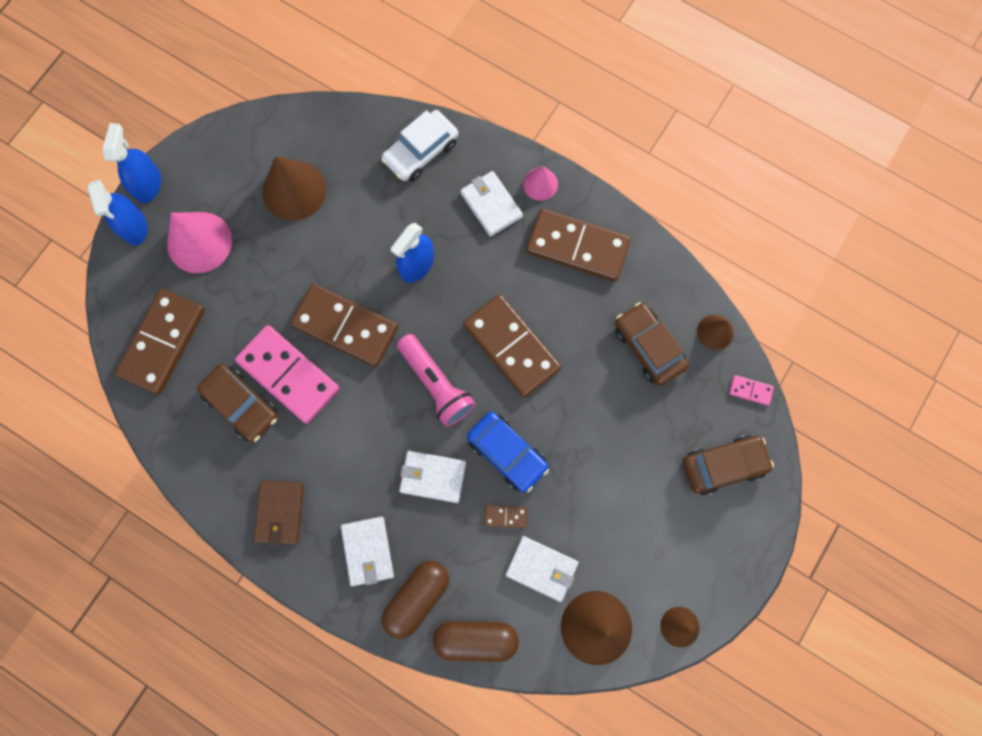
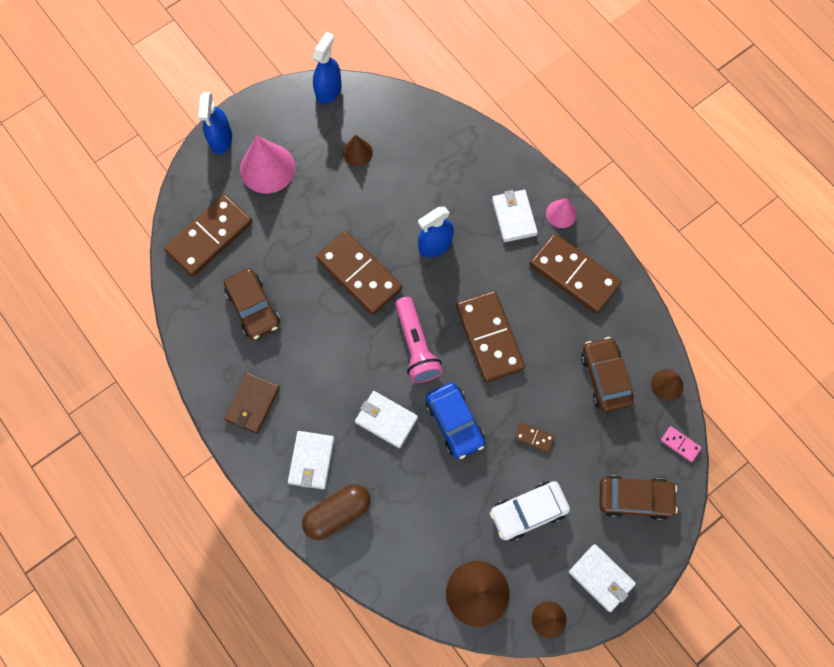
camera: 20 degrees right, 5 degrees down
(148, 184) = (244, 110): blue spray bottle -> blue spray bottle (328, 90)
(288, 375) = (299, 297): pink domino -> none
(294, 190) = (357, 152): brown cone -> brown cone, size x0.55
(421, 151) = (471, 155): white car -> white car (528, 512)
(476, 639) = (373, 565): brown capsule -> none
(505, 516) = (434, 474): brown domino -> brown domino (534, 437)
(541, 568) = (449, 527): white wallet -> white wallet (601, 578)

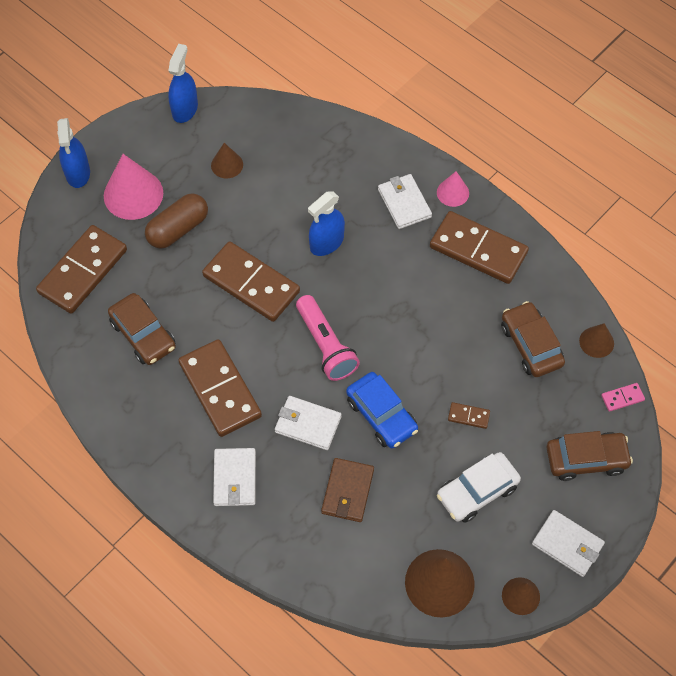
camera: 10 degrees left, 10 degrees down
(252, 404) = (160, 431): brown wallet -> brown wallet (347, 491)
(337, 513) = (273, 527): brown capsule -> brown capsule (178, 229)
(489, 337) = (401, 325): brown domino -> brown domino (220, 390)
(680, 444) = (622, 398): pink domino -> pink domino turned 45 degrees counterclockwise

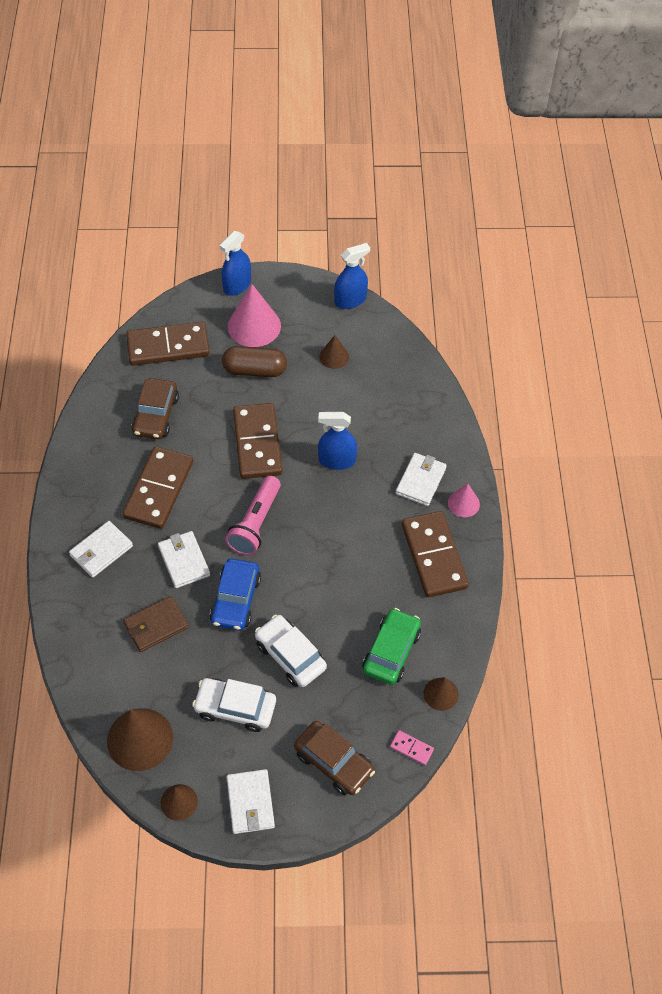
camera: 45 degrees right, 5 degrees down
(468, 416) = (290, 656): brown domino -> white car
(531, 345) = (391, 651): brown car -> green car

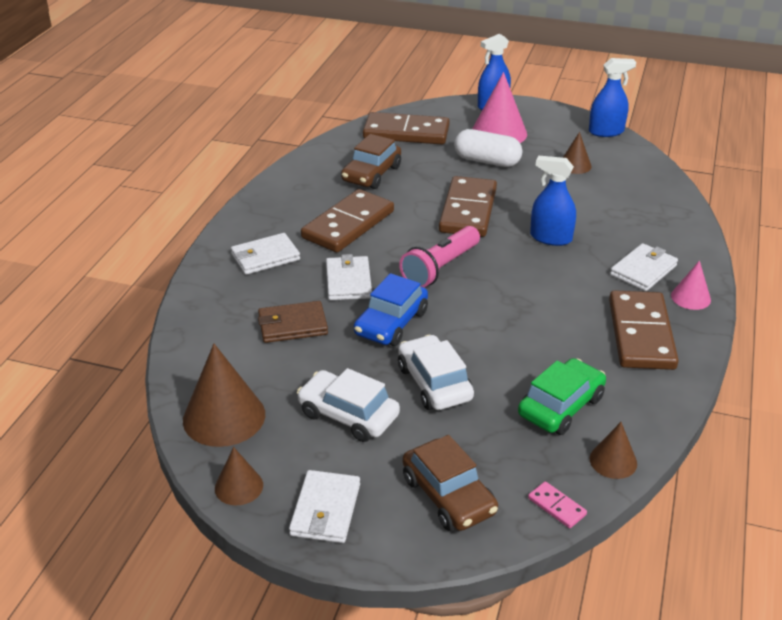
camera: 20 degrees right, 20 degrees down
(254, 370) = (487, 161): brown capsule -> white capsule

